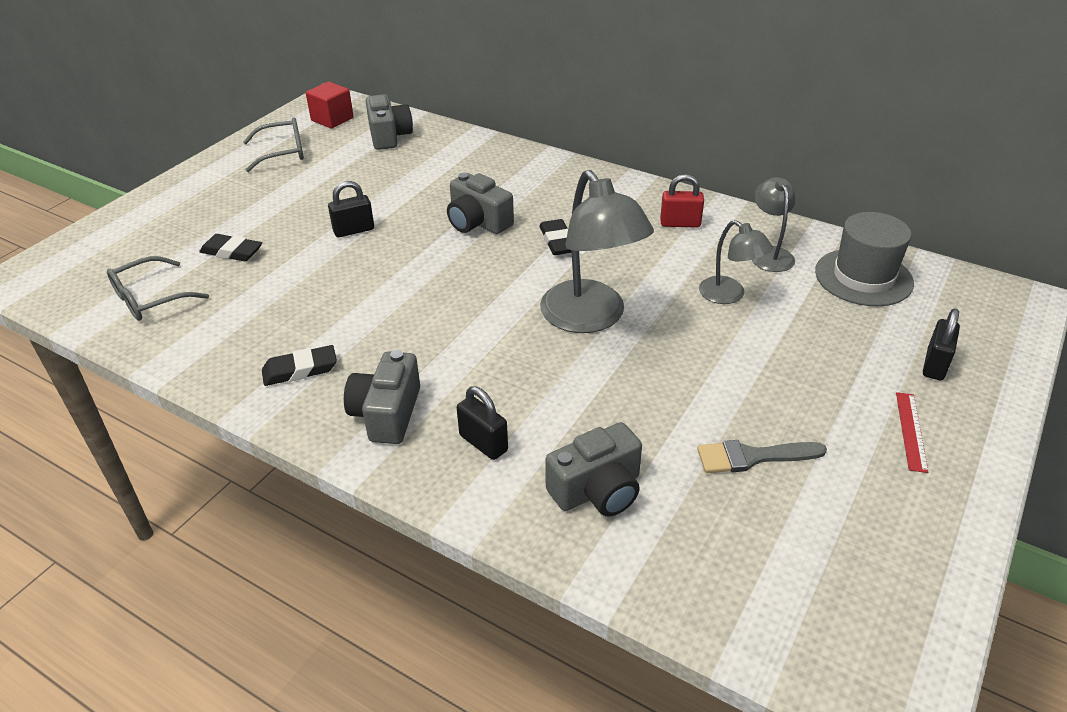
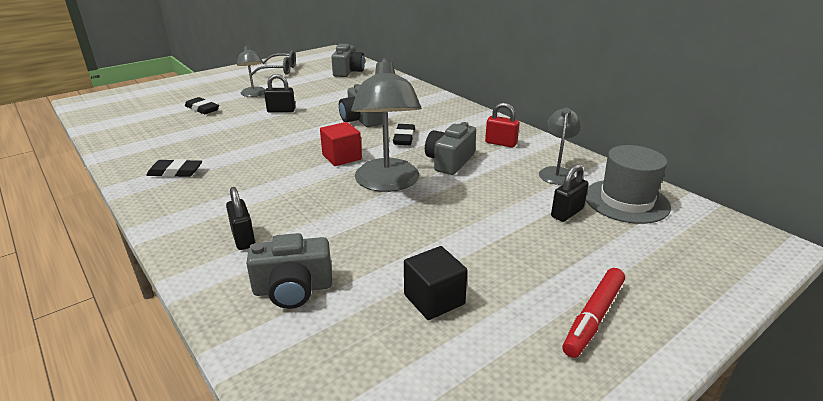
camera: 20 degrees right, 10 degrees down
(150, 299) = (135, 122): grey glasses -> none
(332, 119) = (323, 60): red cube -> red cube (342, 157)
(387, 414) = (200, 207): grey camera -> grey camera (449, 161)
(729, 295) = (503, 191): grey lamp -> grey lamp (254, 94)
(752, 457) = (434, 299): grey brush -> black cube
(911, 431) = (593, 317): red ruler -> red marker
(935, 365) = (651, 274): black padlock -> black padlock (567, 213)

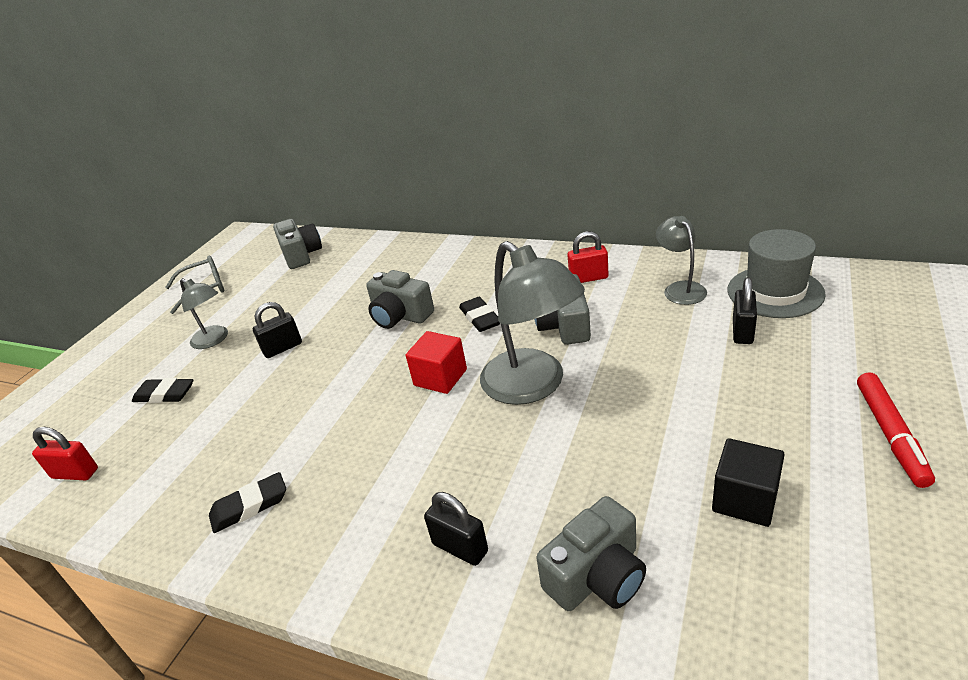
camera: 25 degrees left, 5 degrees up
(126, 125) = (75, 473): none -> red padlock

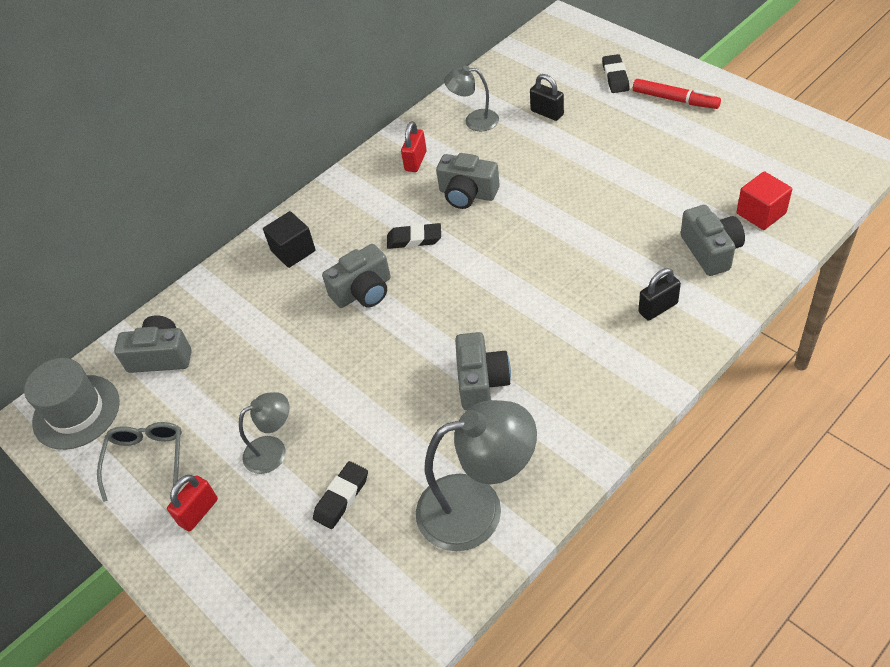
camera: 65 degrees left, 15 degrees up
(75, 473) = (418, 576): red padlock -> red padlock (198, 512)
(250, 506) = (550, 428): black eraser -> black eraser (615, 77)
(282, 348) = (340, 389): black padlock -> none
(306, 431) = (481, 382): none -> grey camera
(440, 377) = (476, 282): red cube -> red cube (761, 213)
(533, 386) = (526, 231): grey lamp -> grey lamp (477, 507)
(745, 499) = (689, 172): black cube -> black cube (293, 251)
(775, 292) = (517, 81): grey hat -> grey hat (76, 412)

